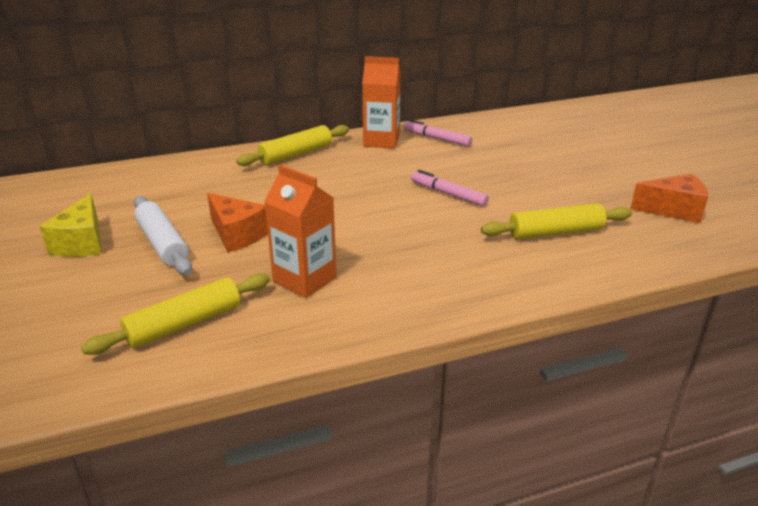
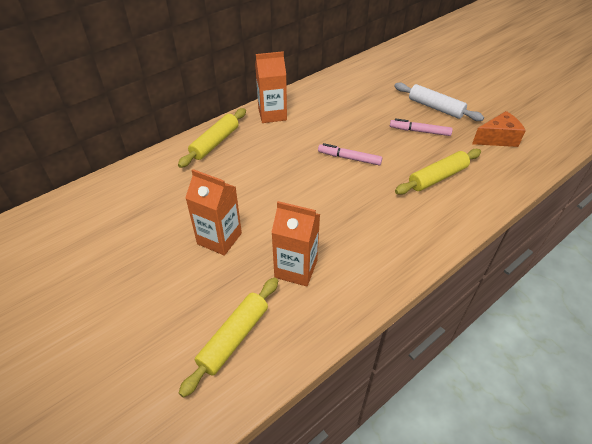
camera: 20 degrees left, 15 degrees up
(82, 243) = (98, 281): yellow cheese -> none
(163, 244) = (166, 263): white rolling pin -> white rolling pin (435, 108)
(237, 235) = (219, 238): orange cheese -> orange carton
(437, 139) = (311, 104): pink marker -> pink marker (420, 131)

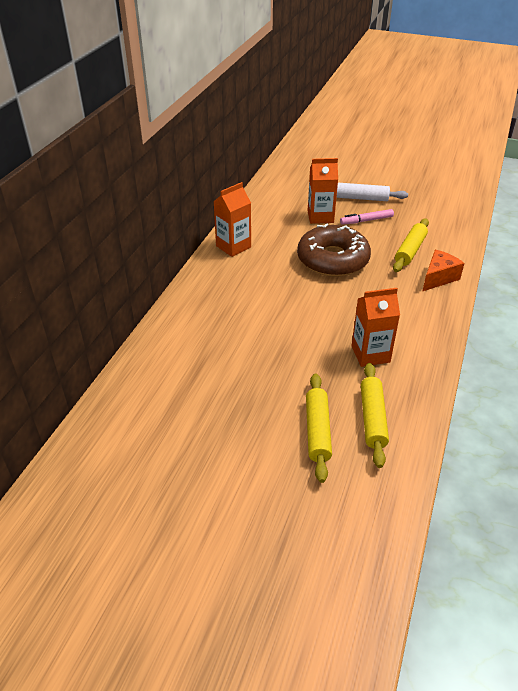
camera: 30 degrees left, 5 degrees down
(215, 143) = (206, 287): yellow rolling pin -> yellow rolling pin (317, 431)
(219, 238) = (290, 358): orange carton -> orange carton (320, 217)
(349, 158) = (333, 260): pink marker -> brown donut
(497, 139) = (427, 207): orange cheese -> orange cheese (438, 278)

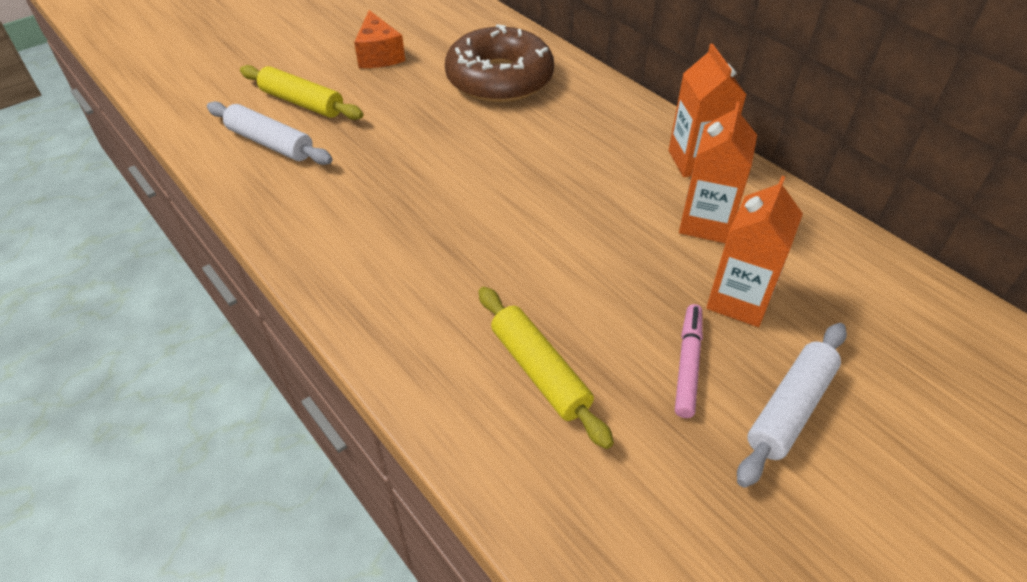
camera: 120 degrees right, 5 degrees up
(333, 260) = (586, 251): brown donut -> brown donut (499, 79)
(370, 354) = (355, 188): orange carton -> orange carton (706, 223)
(372, 418) = (270, 143): yellow rolling pin -> white rolling pin
(438, 278) = (431, 360): orange cheese -> orange cheese (379, 55)

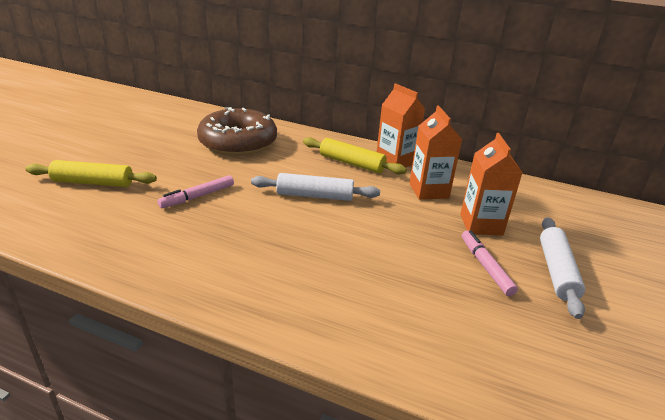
camera: 30 degrees left, 15 degrees down
(270, 143) = (84, 214): white rolling pin -> white rolling pin (314, 195)
(379, 55) = (136, 144): orange cheese -> none
(400, 151) = (198, 196): none -> pink marker
(539, 371) = (405, 300): yellow rolling pin -> yellow rolling pin (351, 163)

